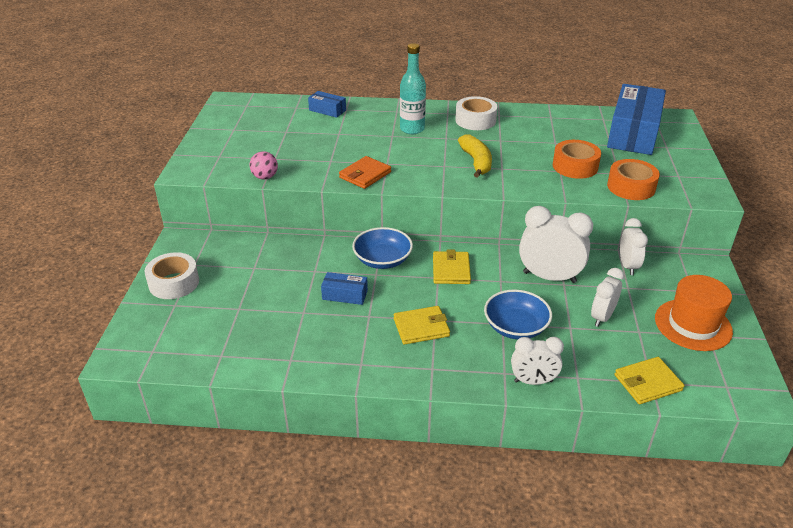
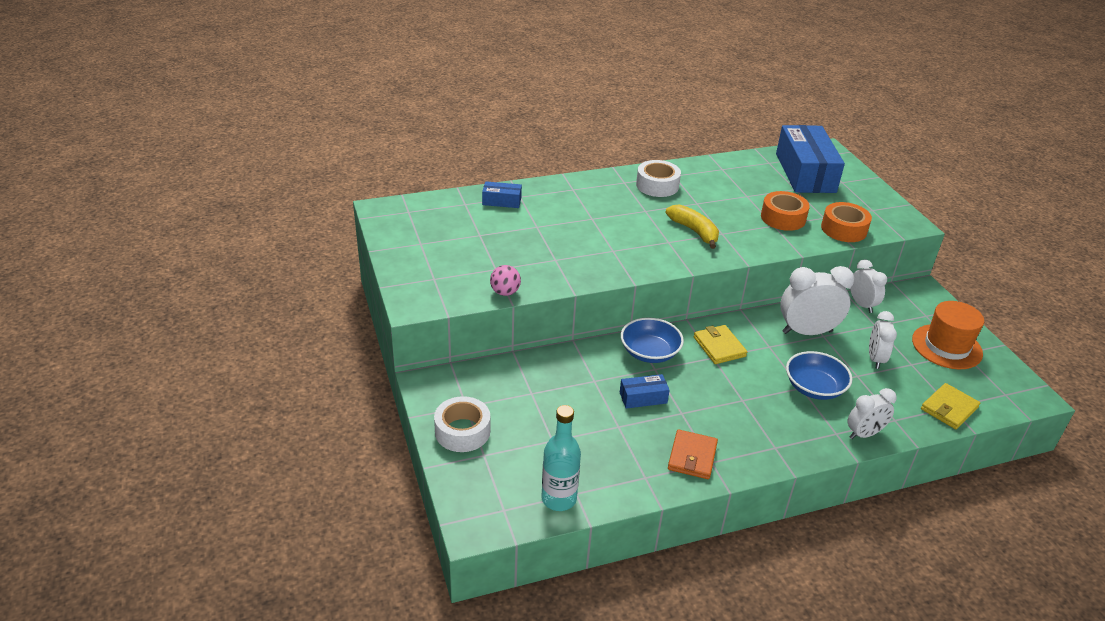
camera: 25 degrees left, 0 degrees up
(365, 175) = (603, 268): orange wallet -> orange wallet (692, 457)
(412, 129) = (605, 207): turquoise bottle -> turquoise bottle (559, 499)
(421, 327) = (736, 411): yellow wallet -> none

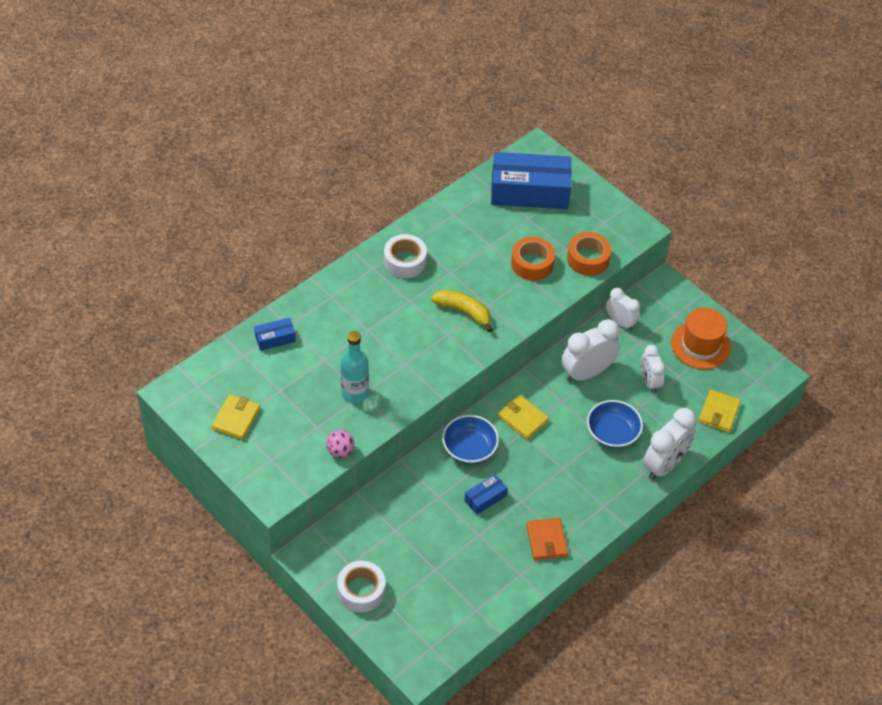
camera: 25 degrees left, 15 degrees up
(424, 241) = (236, 418): none -> yellow wallet
(559, 499) = (466, 620): turquoise bottle -> turquoise bottle (355, 393)
(805, 173) = (529, 191): blue box -> blue box turned 60 degrees counterclockwise
(864, 434) = (664, 465): white clock -> white clock, size x1.61

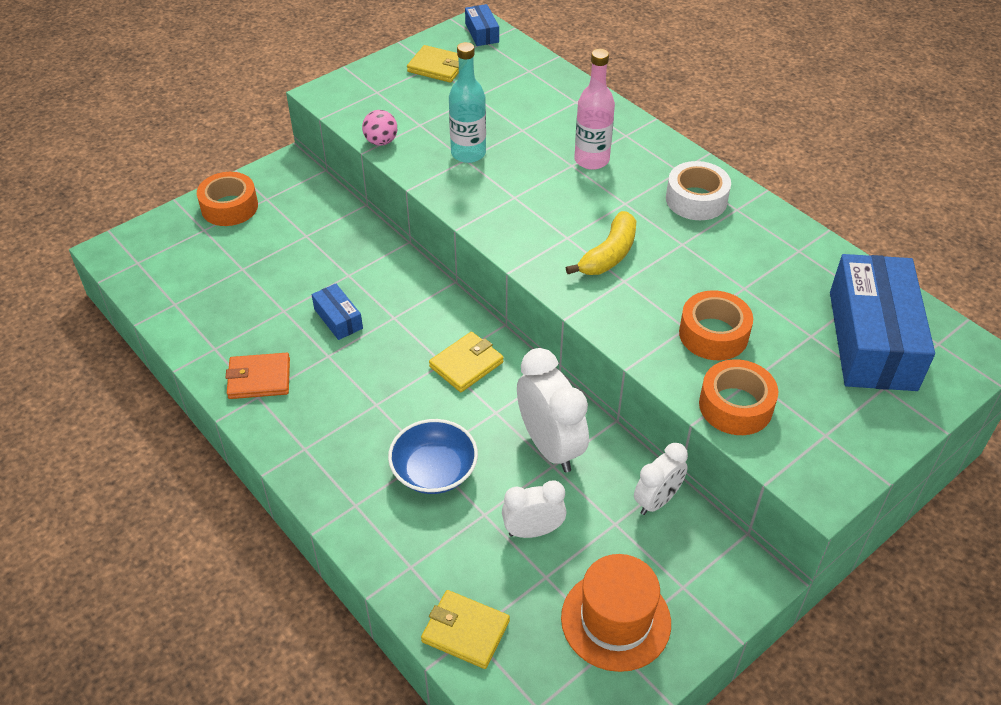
camera: 95 degrees right, 5 degrees down
(275, 338) = (554, 92): blue box -> blue box (482, 33)
(361, 591) = (229, 207): white tape -> orange tape
(362, 318) = (591, 160): none -> pink bottle
(469, 448) = (421, 306): blue bowl -> none
(664, 465) = (366, 534): white clock -> none

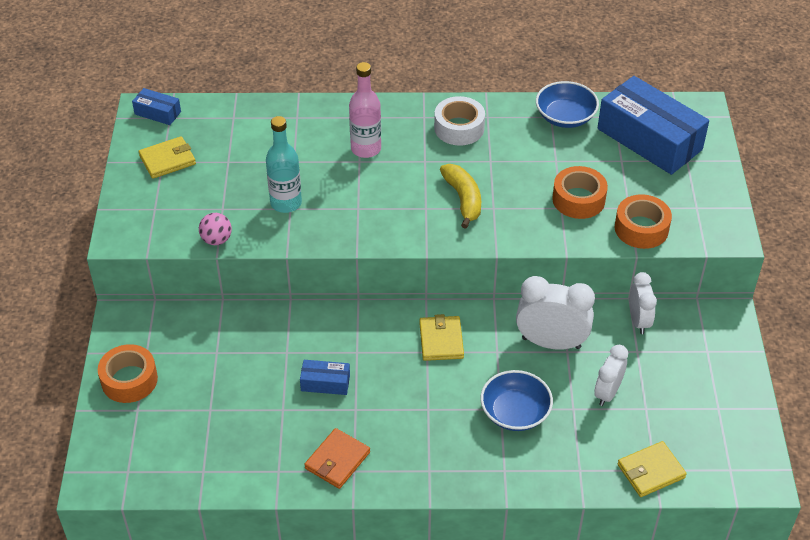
camera: 50 degrees left, 0 degrees up
(615, 620) = (703, 396): orange hat -> none
(813, 260) = (565, 117): none -> blue bowl

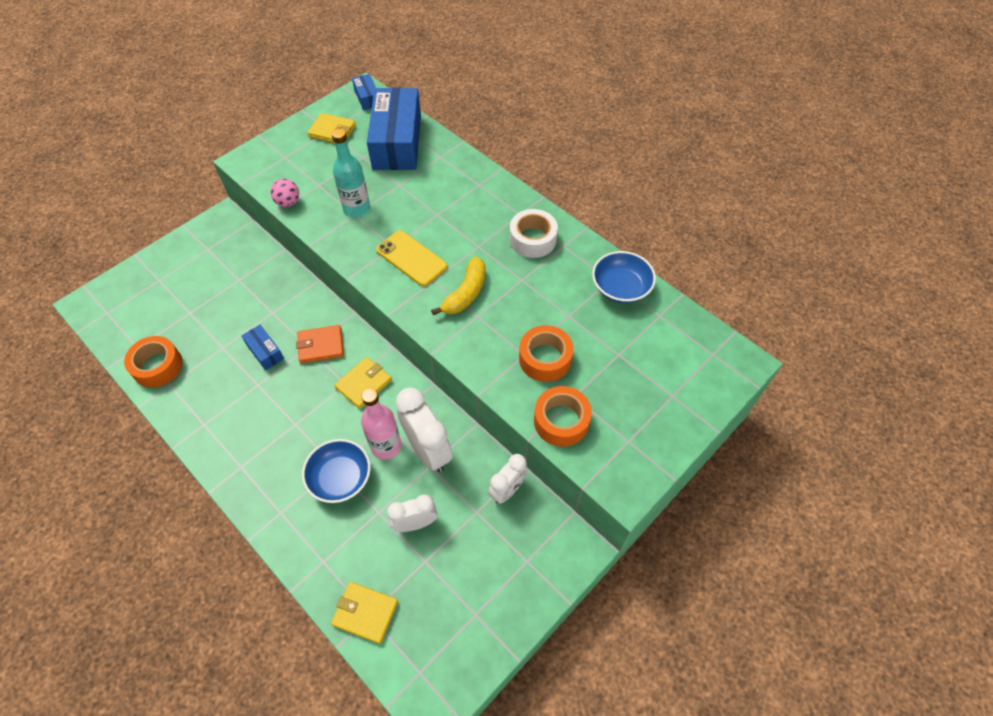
camera: 45 degrees right, 10 degrees up
(129, 380) = (178, 258): orange tape -> orange tape (158, 366)
(337, 460) = (204, 408): orange wallet -> orange wallet (321, 346)
(366, 149) = (452, 209): pink bottle -> pink bottle (386, 446)
(386, 206) = (411, 258): none -> yellow phone
(649, 139) = (664, 355): blue box -> blue box (397, 142)

